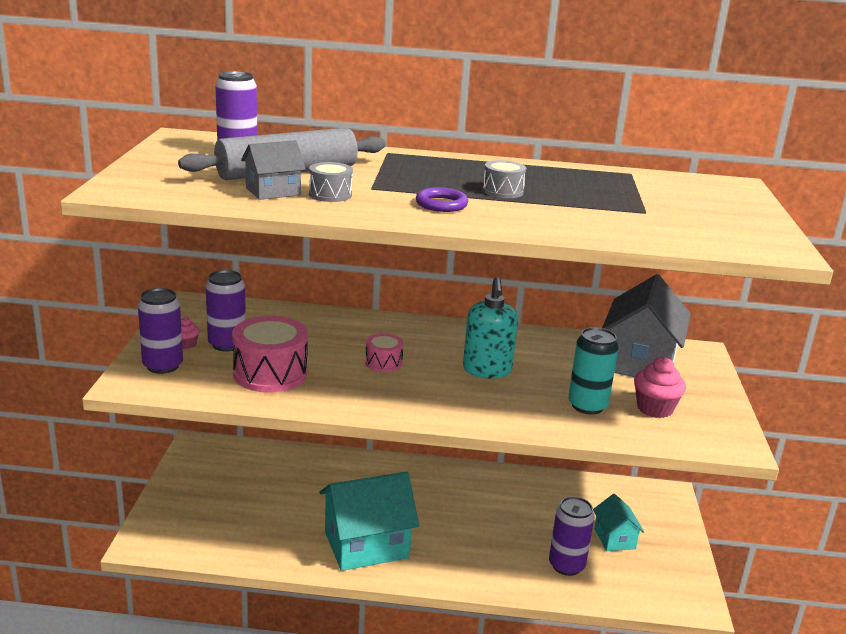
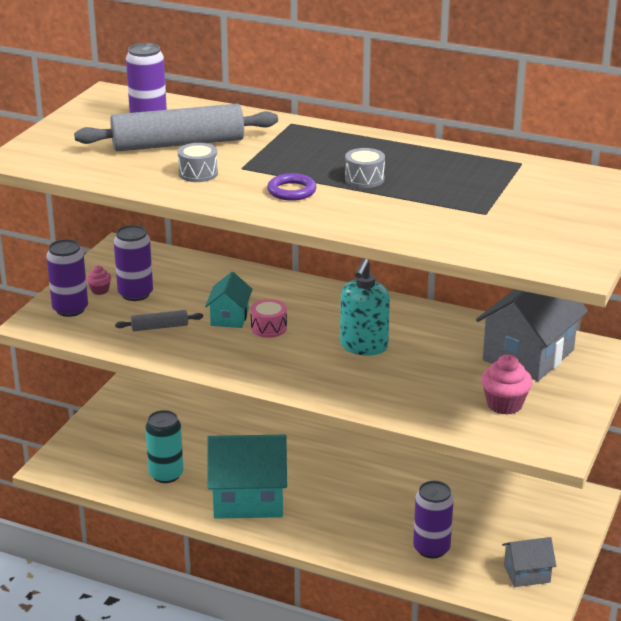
camera: 20 degrees right, 5 degrees up
(270, 373) = (159, 327): pink drum -> grey rolling pin
(273, 191) = (150, 167): grey house -> grey house (527, 574)
(587, 406) = (438, 393): turquoise can -> turquoise can (166, 474)
(614, 538) = (497, 532): turquoise house -> turquoise house (229, 317)

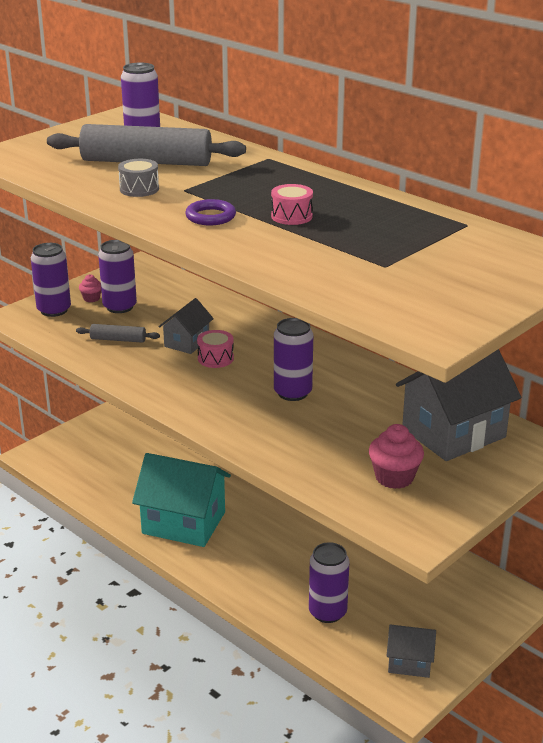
camera: 20 degrees right, 0 degrees up
(166, 474) = (125, 483): turquoise can -> none
(229, 317) = (187, 342): turquoise house -> grey house
(363, 346) = (292, 393): turquoise soap dispenser -> purple can
(364, 179) = (291, 216): grey drum -> pink drum

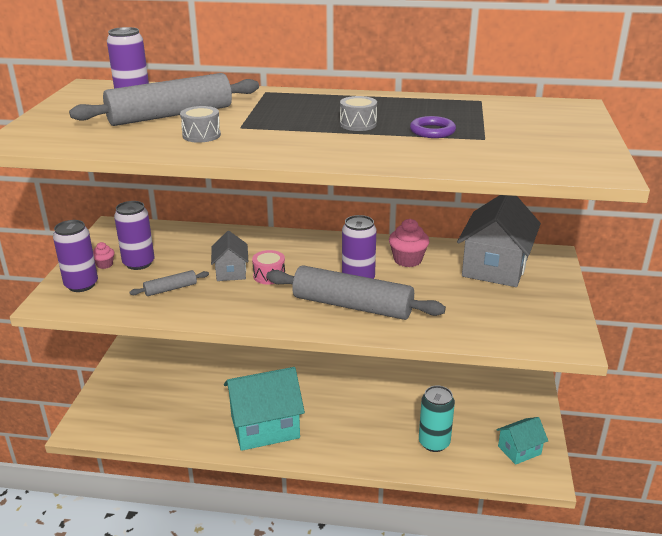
camera: 35 degrees left, 0 degrees up
(210, 217) = (298, 140): purple ring -> purple ring (432, 131)
(254, 414) = (352, 305): none -> grey rolling pin
(291, 216) = (358, 124): pink drum -> grey drum
(327, 612) = (434, 443): purple can -> turquoise can
(394, 477) = (502, 311): pink cupcake -> pink cupcake (407, 260)
(409, 662) = (519, 450): grey house -> turquoise house

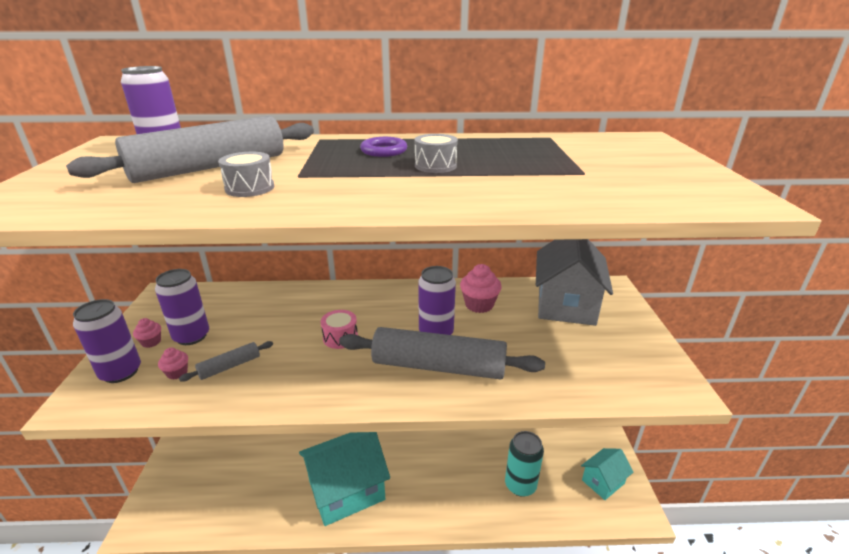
camera: 10 degrees left, 0 degrees up
(127, 289) = (177, 373): none -> pink cupcake
(231, 272) = (297, 337): grey house -> none
(432, 131) = (522, 168): purple ring -> purple ring (384, 151)

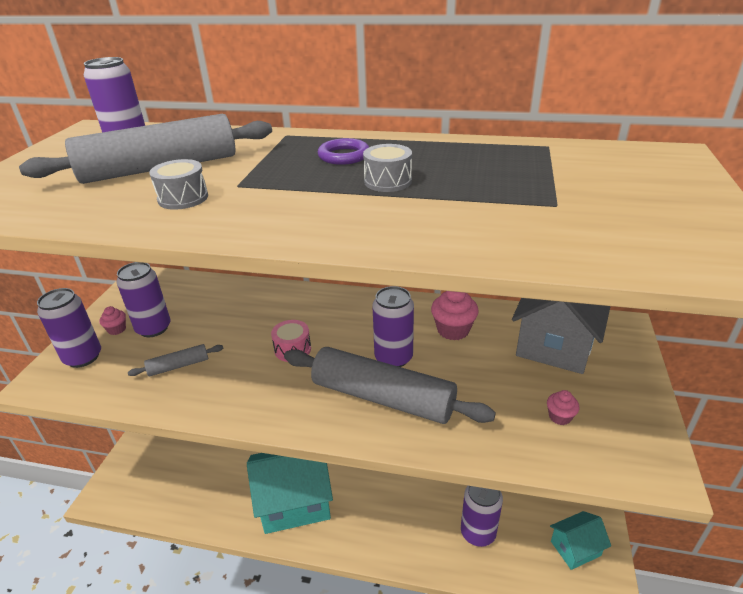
camera: 15 degrees right, 5 degrees up
(177, 373) = (130, 365): pink cupcake -> pink cupcake (559, 417)
(520, 485) = (478, 533): turquoise can -> purple can

